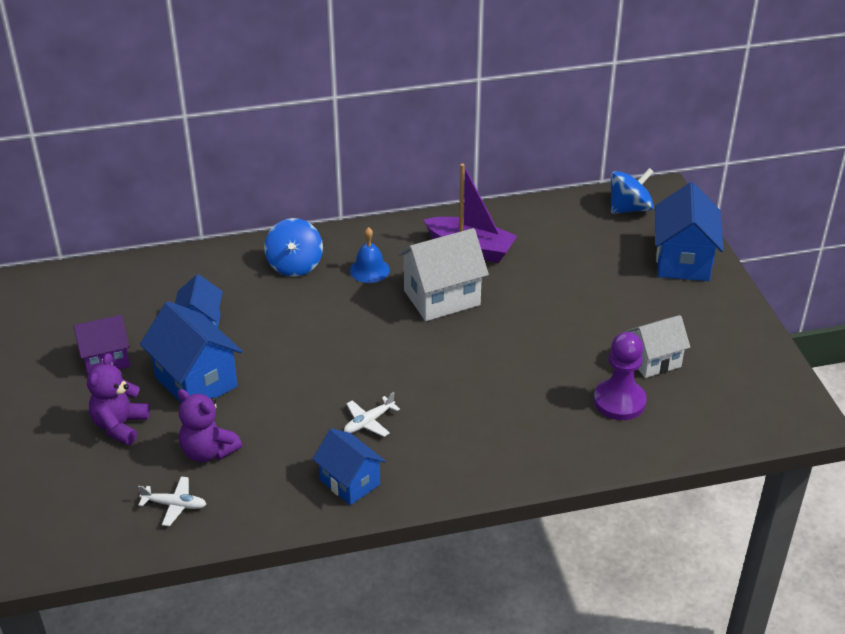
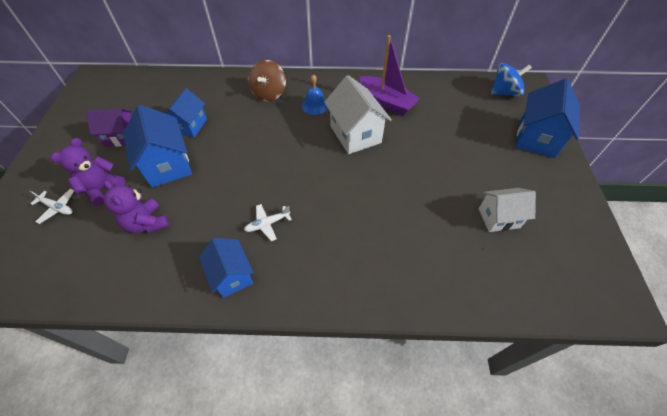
camera: 15 degrees right, 15 degrees up
(175, 505) = (101, 264): white plane -> white plane (57, 208)
(295, 265) = (269, 93): blue spinning top -> brown spinning top
(442, 298) = (355, 134): white house -> white house turned 75 degrees clockwise
(619, 401) = (463, 249): purple pawn -> none

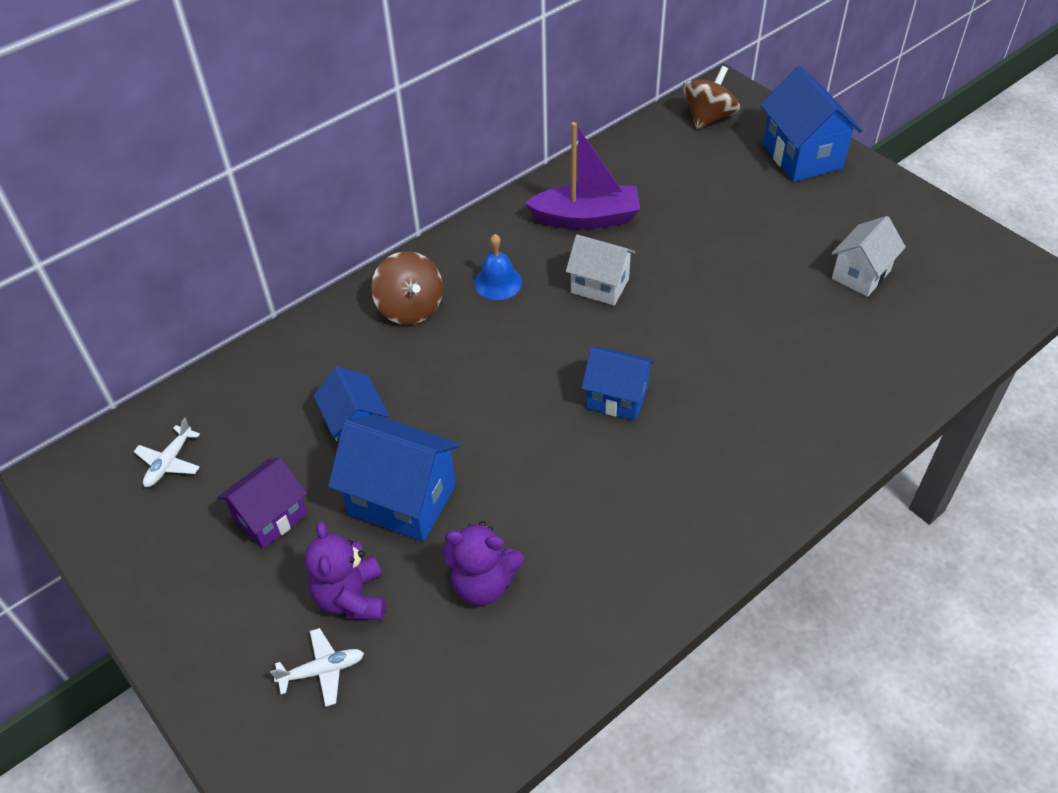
camera: 40 degrees left, 5 degrees down
(232, 275) = (670, 549): blue house -> blue house (617, 398)
(267, 224) = (634, 466): white plane -> white plane (169, 462)
(355, 134) = (599, 286): white house -> white house, size x0.65
(504, 92) = (708, 117): blue spinning top -> brown spinning top

